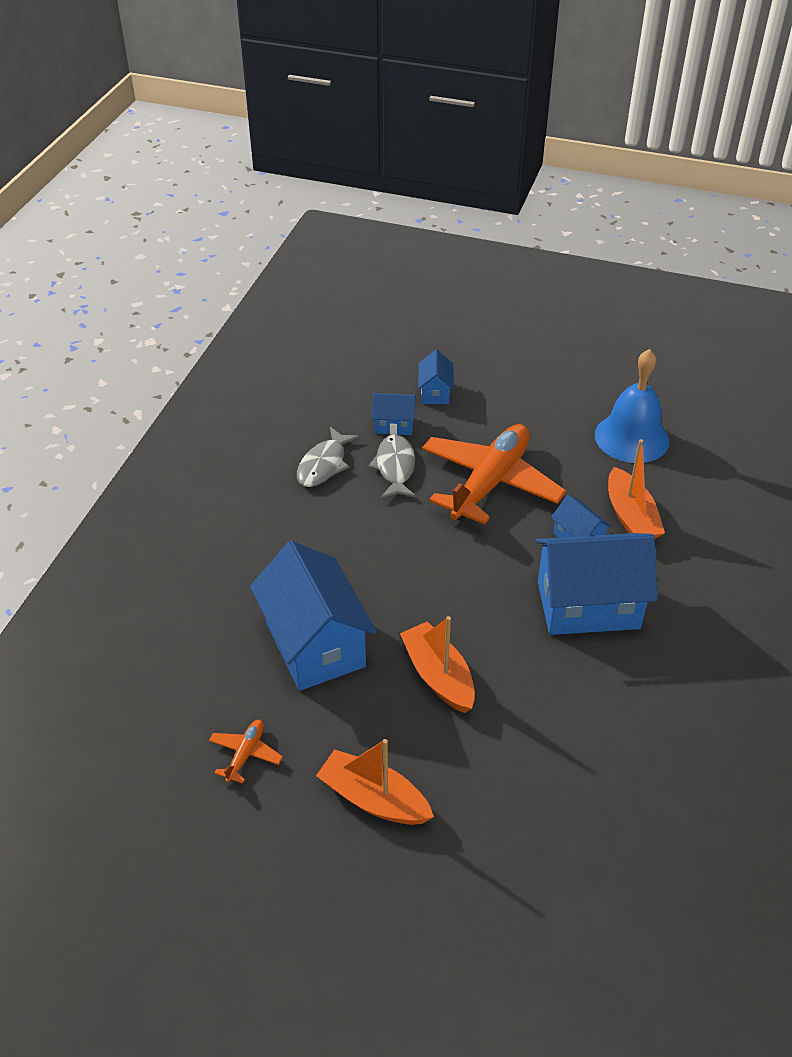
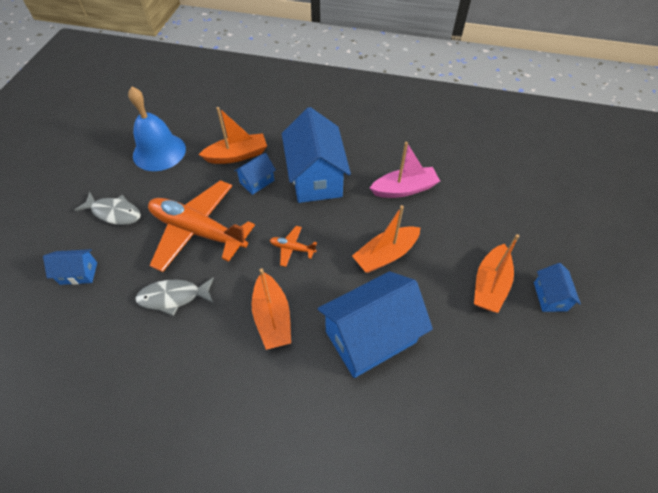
camera: 95 degrees left, 10 degrees up
(245, 754) = (480, 372): orange plane -> orange plane (292, 248)
(324, 465) = (163, 356): grey fish -> grey fish (114, 213)
(356, 552) = (272, 317): none -> orange boat
(394, 425) = (117, 302): blue house -> blue house (550, 296)
(567, 718) = (404, 189): none -> pink boat

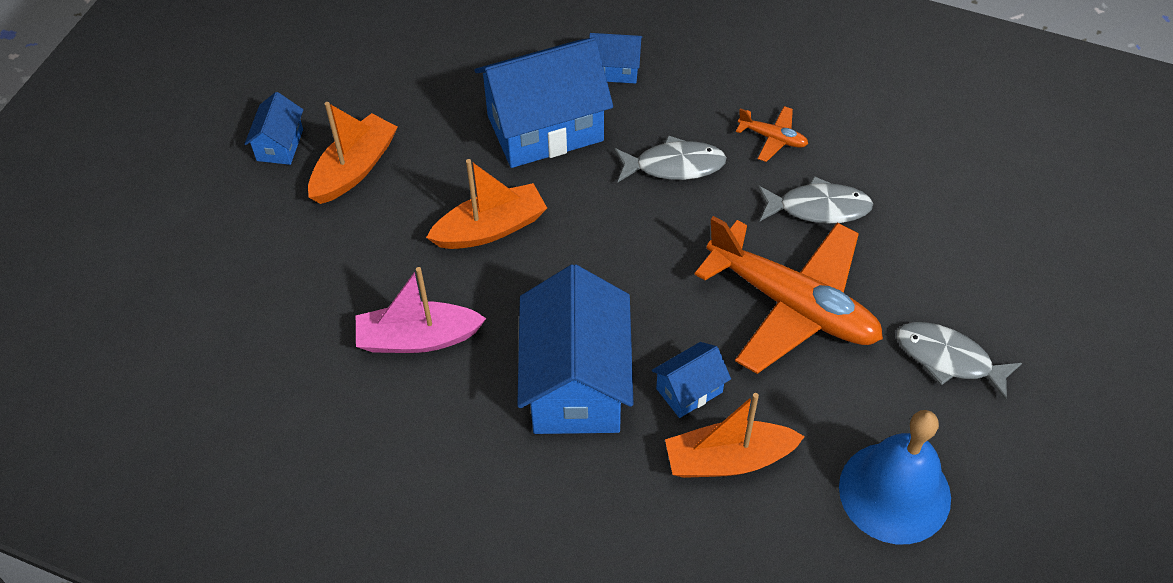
camera: 170 degrees left, 0 degrees up
(78, 273) = (974, 259): blue house -> blue house (615, 69)
(272, 317) = (674, 165): orange boat -> grey fish
(292, 248) = (636, 256): orange plane -> orange plane (772, 138)

